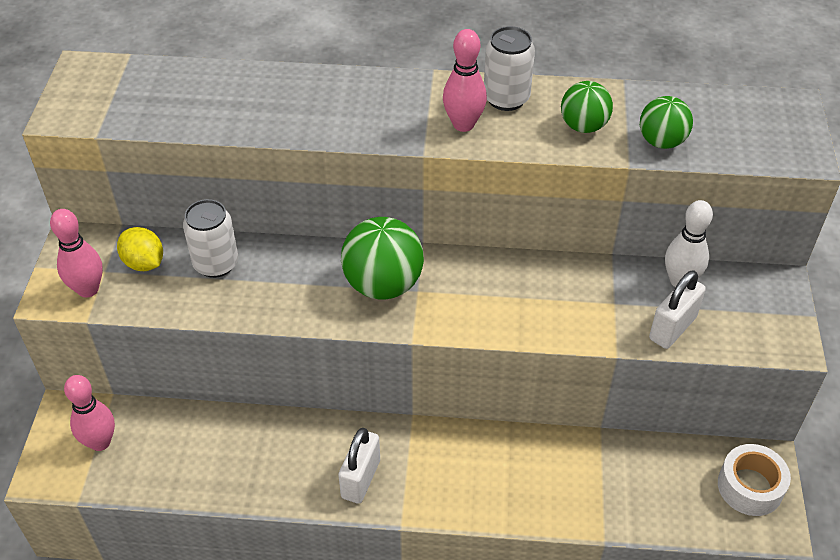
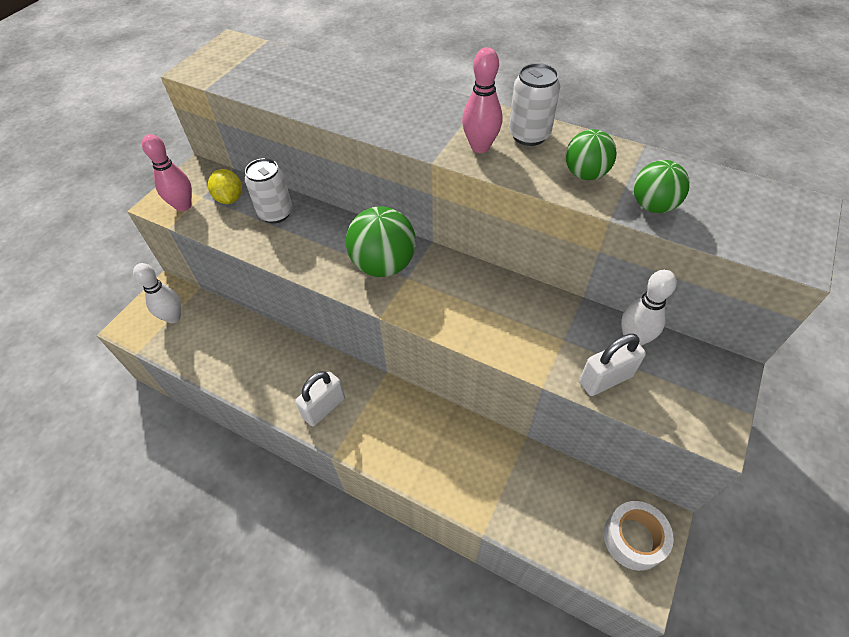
camera: 25 degrees right, 5 degrees up
(100, 442) = (173, 317): pink bowling pin -> white bowling pin

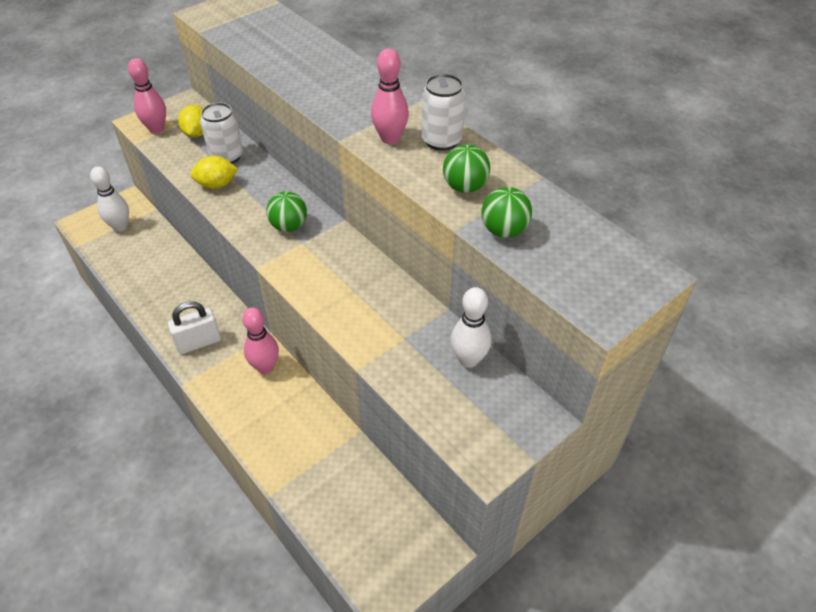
camera: 20 degrees right, 5 degrees down
(284, 245) = (217, 184): none -> yellow lemon
(384, 265) = (289, 226): green ball -> green ball, size x0.61
(403, 408) = (265, 367): none -> pink bowling pin
(605, 379) = (418, 383): white padlock -> none
(633, 538) = (402, 553): white tape -> none

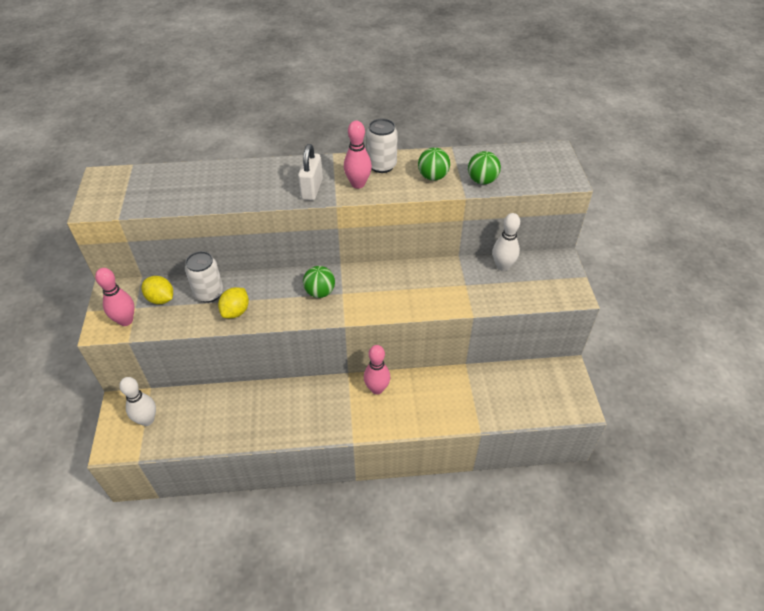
camera: 55 degrees left, 0 degrees up
(199, 342) = (322, 417): white padlock -> white padlock (312, 189)

